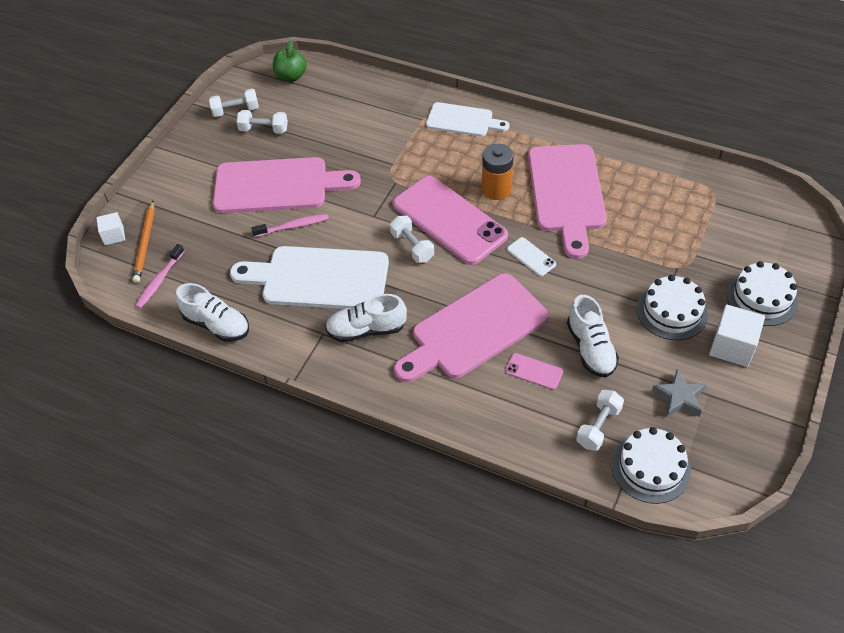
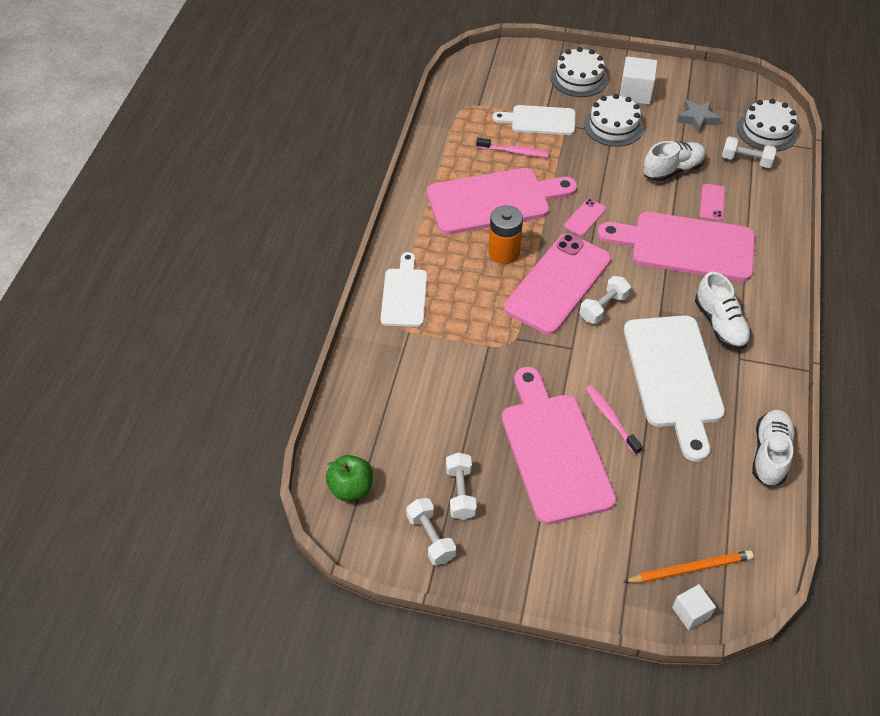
camera: 105 degrees left, 0 degrees up
(159, 281) = (737, 532): pink toothbrush -> pink toothbrush (514, 152)
(474, 329) = (685, 246): pink cutting board -> pink cutting board turned 150 degrees clockwise
(531, 257) = (585, 217): white phone -> pink phone
(686, 248) = (539, 120): none -> white cutting board

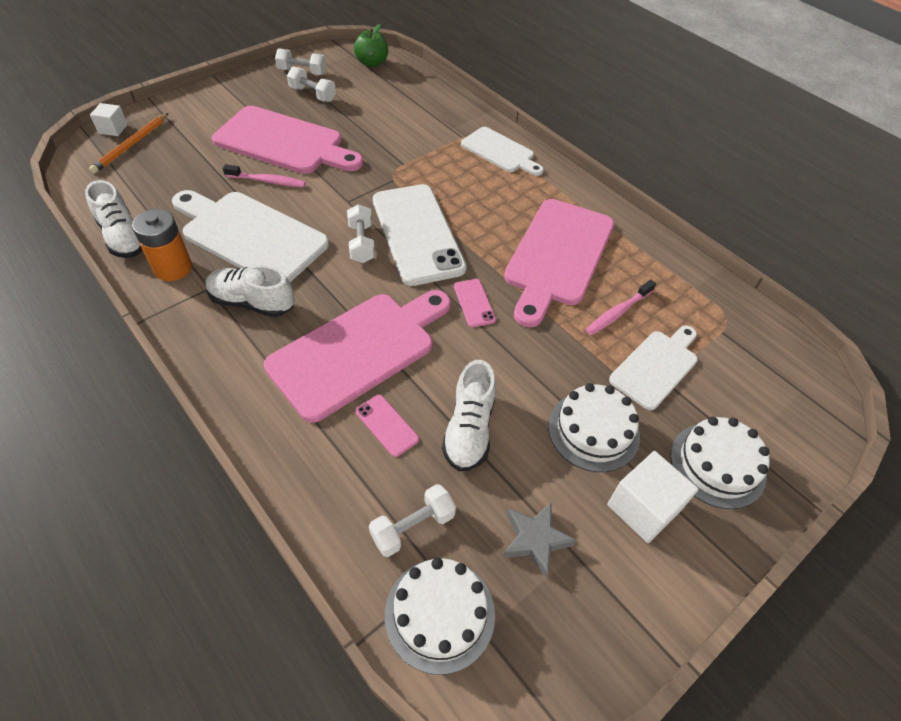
camera: 125 degrees right, 0 degrees up
(504, 252) = (487, 224): orange battery -> orange battery (173, 268)
(558, 283) = (417, 234): pink phone -> white phone

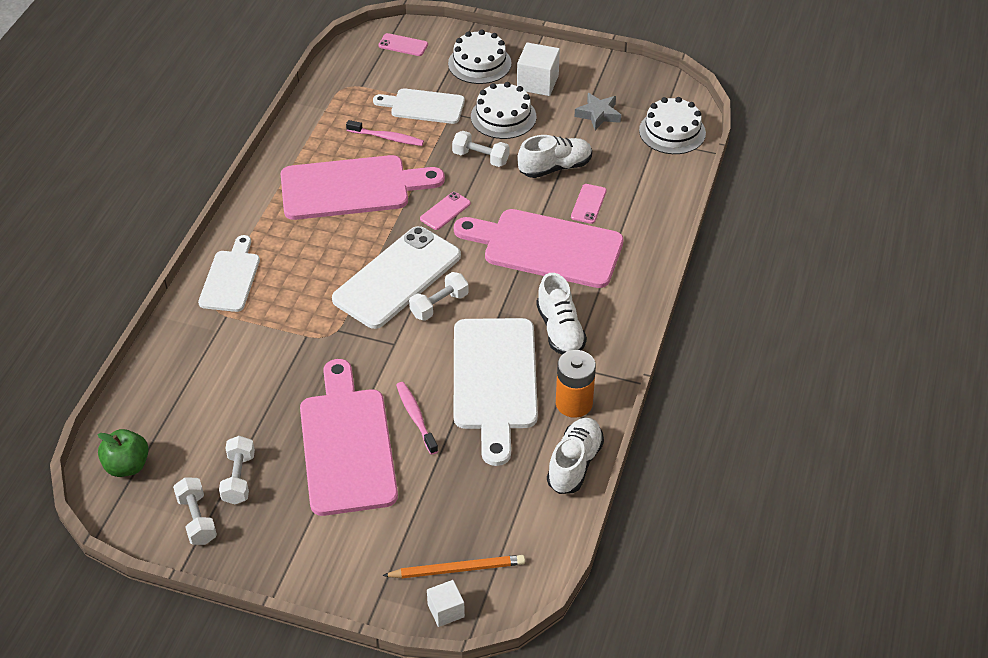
camera: 120 degrees left, 5 degrees down
(413, 527) = (639, 162): white dumbbell -> white dumbbell (480, 158)
(791, 405) = (403, 45): none -> pink phone

